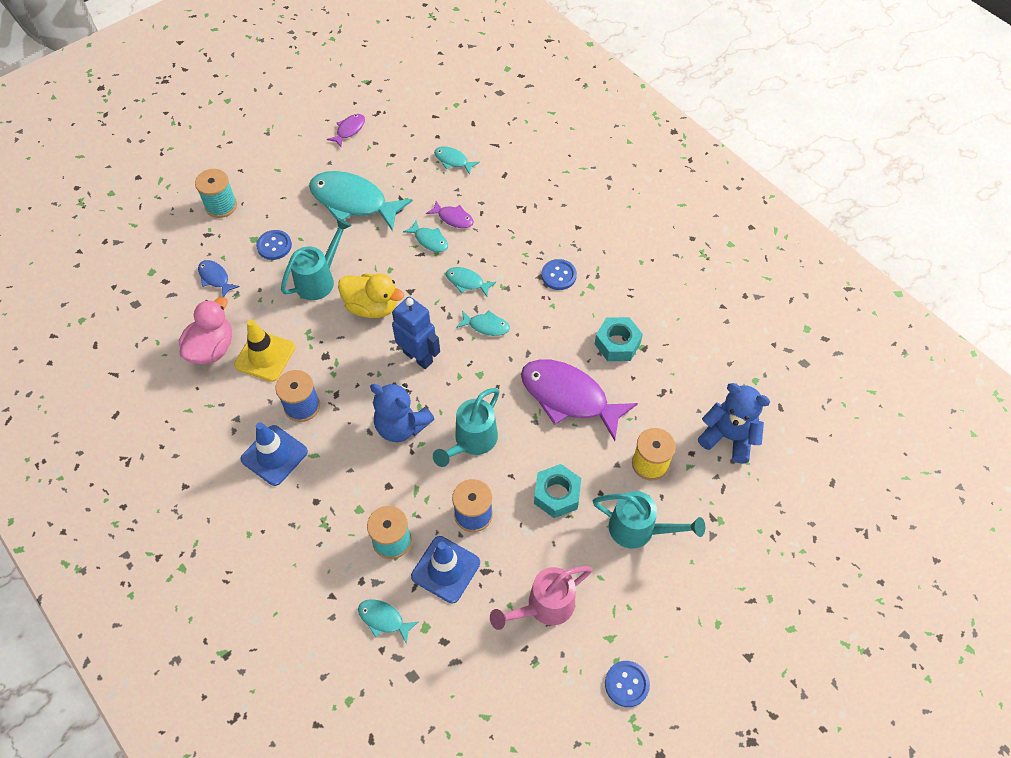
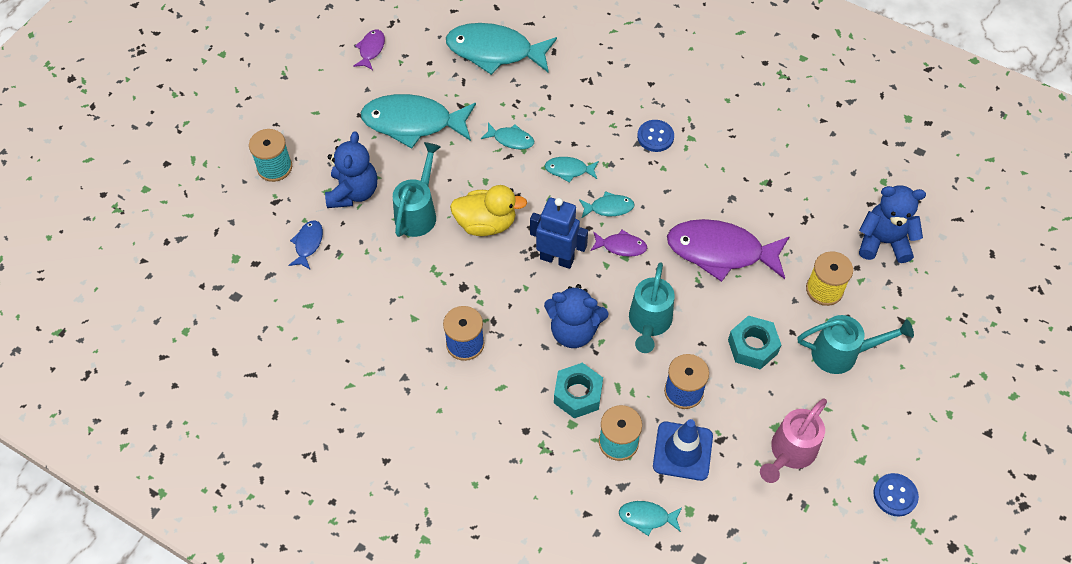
camera: 20 degrees left, 0 degrees up
(212, 348) = (342, 316): pink duck -> none
(215, 278) = (308, 244): blue fish -> blue fish turned 75 degrees clockwise
(265, 356) = (401, 306): yellow traffic cone -> none
(274, 246) = (353, 192): blue button -> blue teddy bear
(274, 455) = (462, 400): blue traffic cone -> none
(453, 161) = (495, 51): turquoise fish -> turquoise fish, size x2.16
(453, 218) = (524, 110): purple fish -> purple fish (621, 246)
(617, 344) = (742, 186): turquoise nut -> turquoise nut (578, 394)

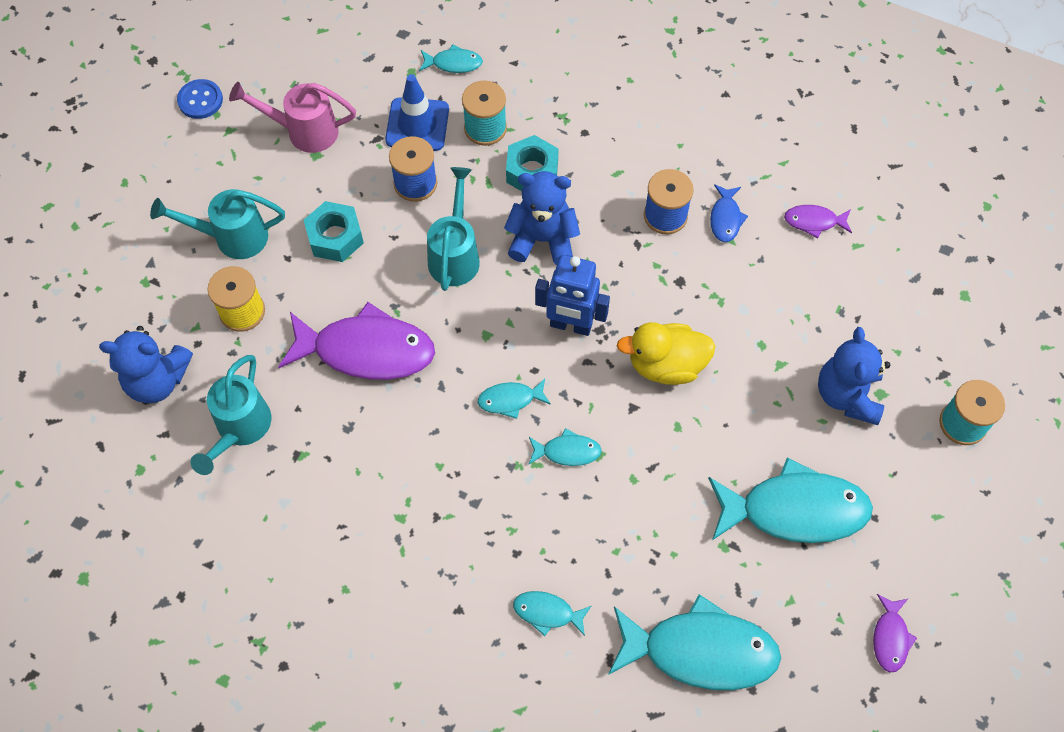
camera: 175 degrees right, 5 degrees up
(308, 244) = (882, 320): blue fish -> blue fish (725, 218)
(418, 212) = (756, 373): turquoise watering can -> turquoise watering can (240, 429)
(511, 139) = (652, 494): turquoise fish -> turquoise fish (547, 612)
(621, 246) = (492, 347): purple fish -> purple fish (814, 222)
(655, 137) = (450, 515): blue button -> none
(789, 453) = (304, 131): pink watering can -> pink watering can turned 120 degrees counterclockwise

